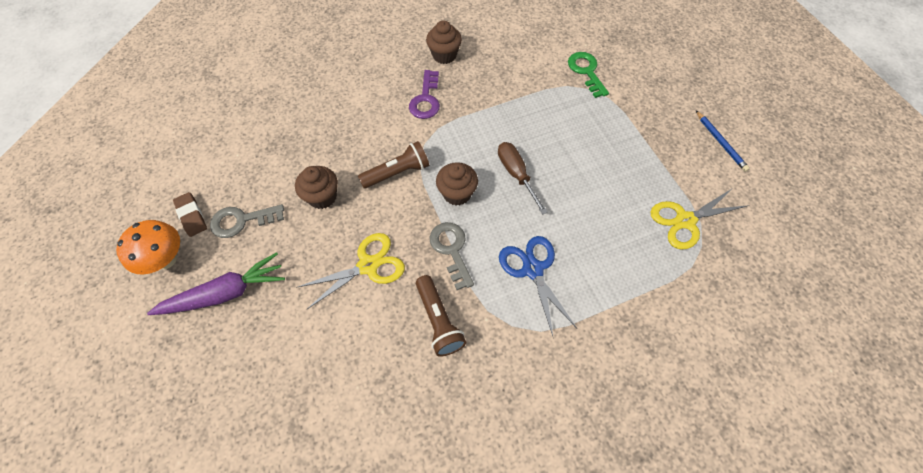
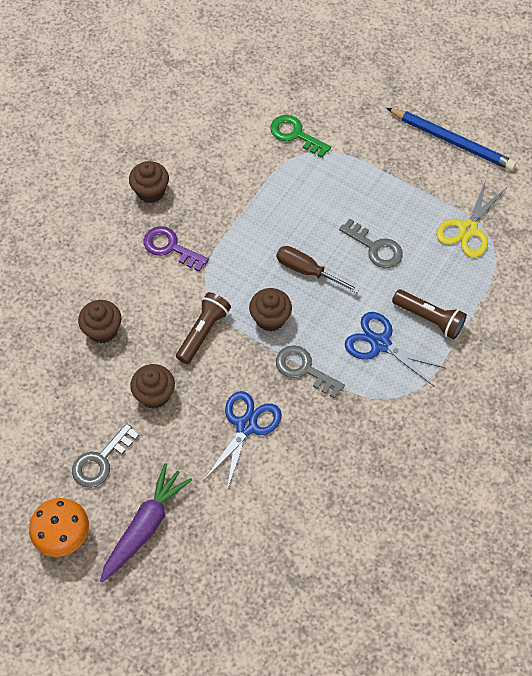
camera: 35 degrees left, 0 degrees up
(192, 216) = (49, 486): brown eraser -> none
(328, 129) = (103, 330): none -> brown cupcake
(368, 265) = (246, 426): yellow scissors -> blue scissors
(426, 99) = (170, 247): purple key -> purple key turned 150 degrees clockwise
(438, 320) = (338, 431): brown flashlight -> brown flashlight (429, 318)
(588, 189) = (375, 248): none -> grey key
(720, 142) = (451, 141): blue pencil -> blue pencil, size x1.74

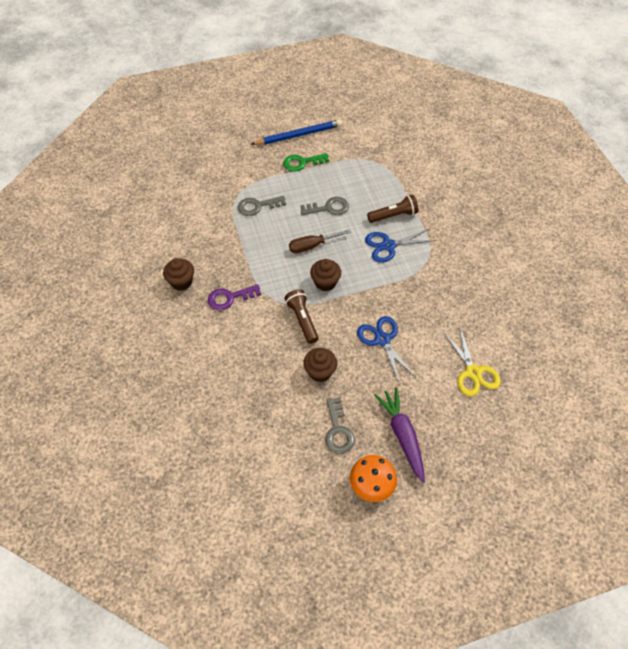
camera: 50 degrees left, 5 degrees down
(103, 330) = (250, 370): brown cupcake -> none
(295, 134) = (221, 192): green key -> green key (302, 162)
(304, 369) = (372, 289): grey key -> grey key (257, 206)
(468, 229) = (357, 165): yellow scissors -> yellow scissors (473, 372)

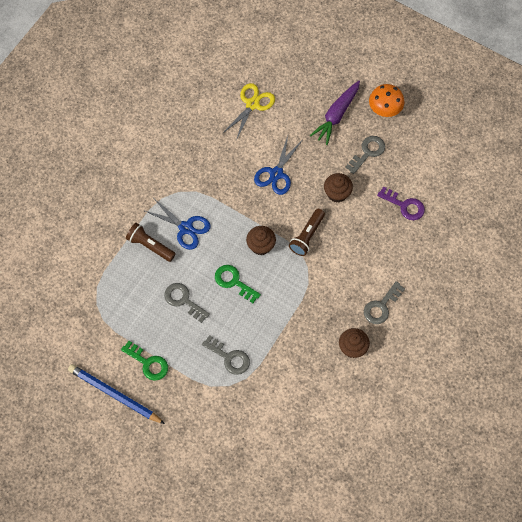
camera: 130 degrees left, 10 degrees up
(190, 326) = (381, 306): none -> grey key
(230, 298) = (334, 300): purple key -> purple key (404, 205)
(312, 246) = (234, 282): brown screwdriver -> green key

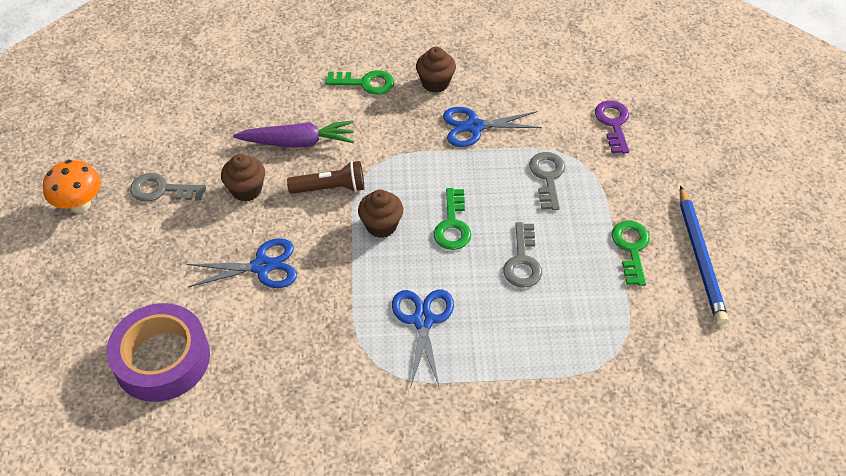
camera: 125 degrees left, 15 degrees down
(150, 246) = (483, 345): brown flashlight -> none
(252, 104) = (162, 359): yellow scissors -> purple tape
(298, 345) = (474, 127): none -> blue scissors
(336, 115) = (120, 250): purple carrot -> purple carrot (298, 142)
(381, 306) = (365, 83): grey key -> green key
(404, 205) = (217, 121): purple key -> purple key (613, 123)

